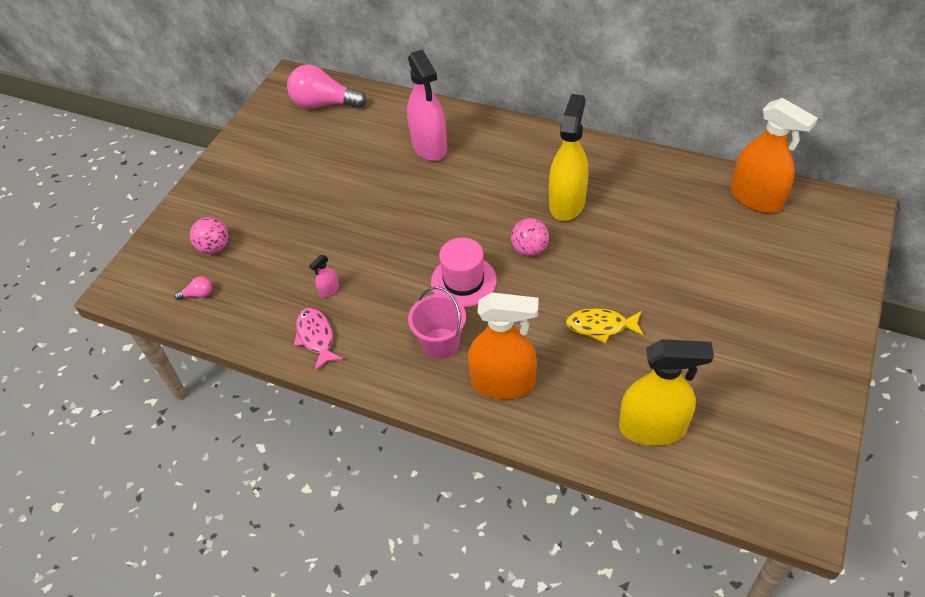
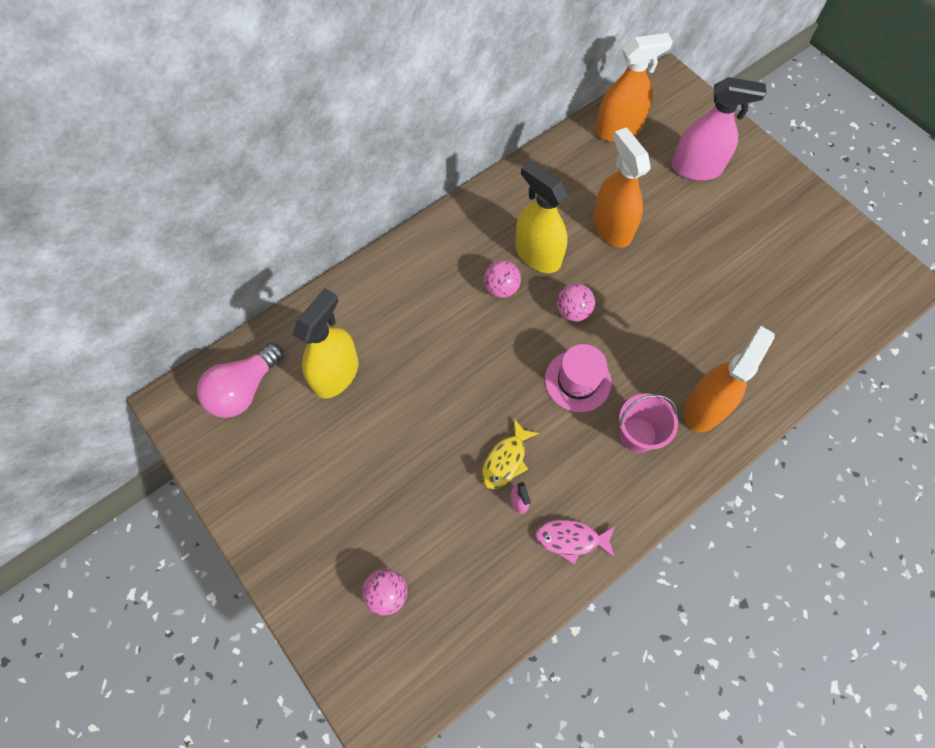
camera: 65 degrees left, 15 degrees up
(198, 294) = (446, 636): pink light bulb -> none
(429, 146) = (386, 323): pink spray bottle -> pink spray bottle (696, 168)
(514, 195) = (501, 288): none -> pink ball
(601, 326) = (685, 306): yellow fish -> yellow fish (506, 460)
(640, 239) = (611, 227): none -> orange spray bottle
(652, 427) = (797, 327): yellow spray bottle -> yellow spray bottle (336, 374)

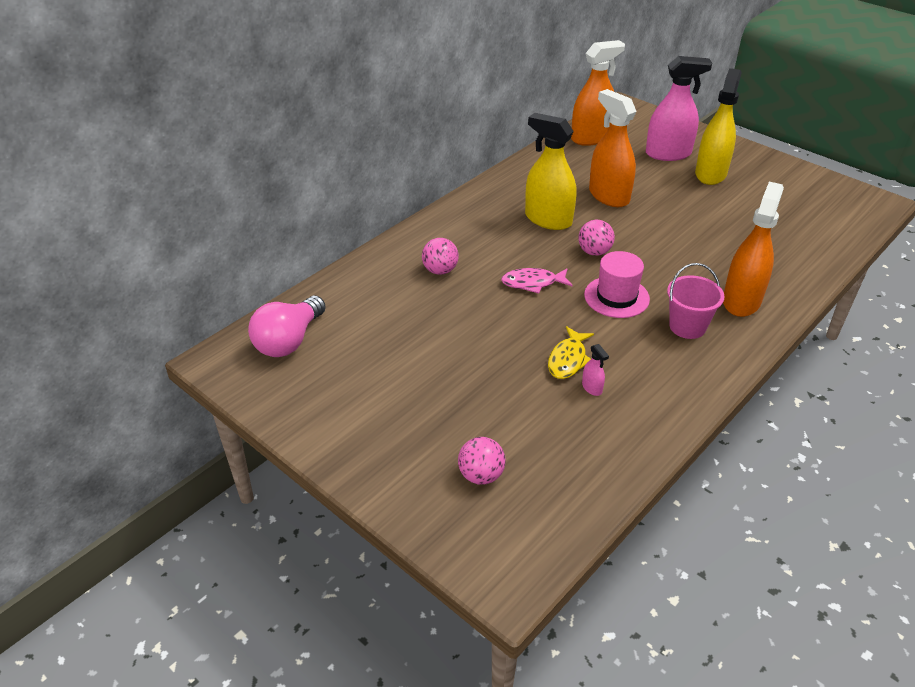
camera: 10 degrees left, 25 degrees down
(336, 374) = (380, 319): yellow spray bottle -> yellow spray bottle (710, 174)
(501, 288) = (522, 244): pink ball -> pink ball (440, 270)
(571, 539) = (653, 408): pink fish -> pink fish (533, 283)

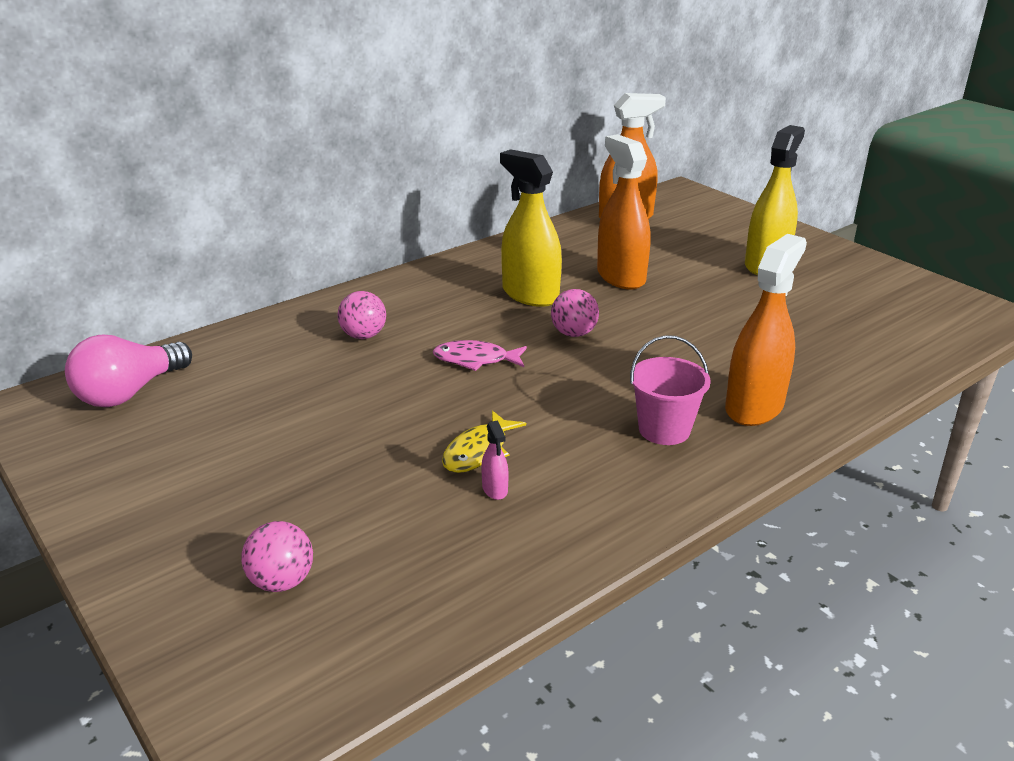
camera: 10 degrees right, 10 degrees down
(616, 297) = (580, 386): pink hat -> none
(668, 154) = (718, 240): pink spray bottle -> none

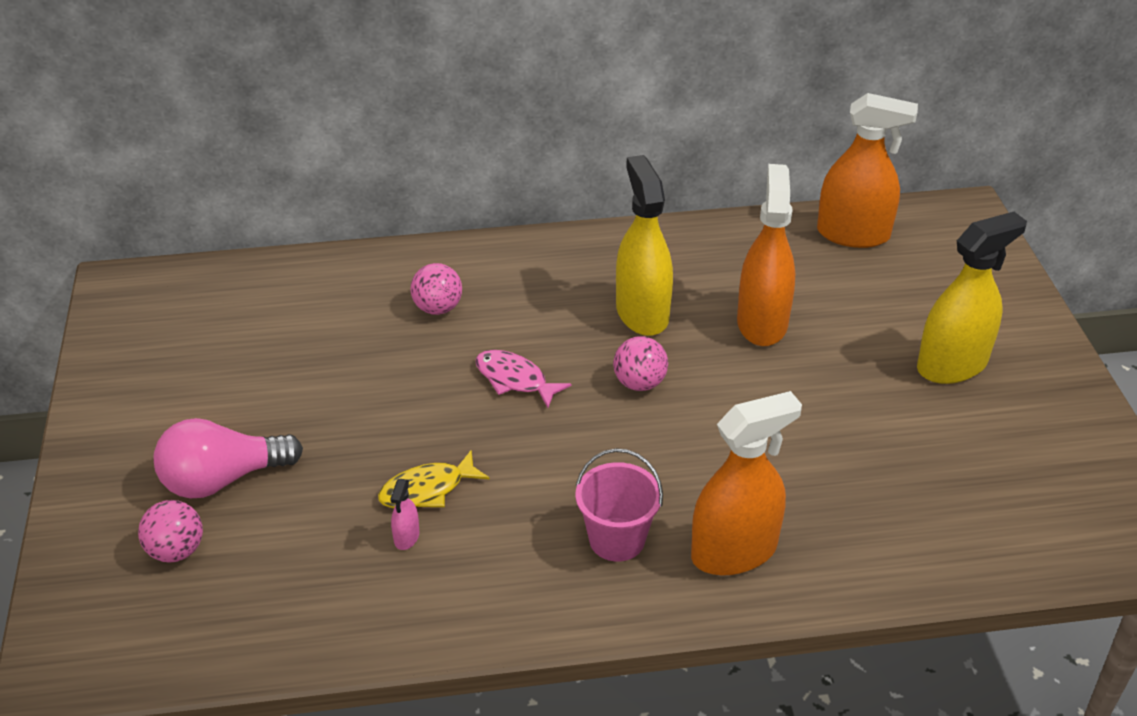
camera: 30 degrees right, 10 degrees up
(129, 392) = (199, 301): pink light bulb -> pink light bulb (223, 479)

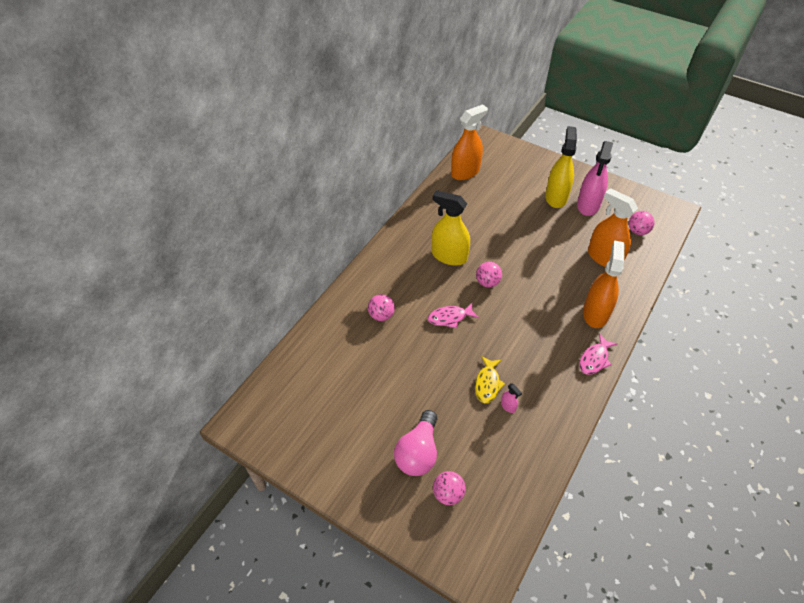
camera: 50 degrees left, 10 degrees up
(617, 539) = (563, 342): pink bucket -> none
(624, 601) = (594, 359): none -> pink fish
(762, 323) = (488, 228): orange spray bottle -> orange spray bottle (604, 258)
(993, 415) = (588, 205): none -> pink spray bottle
(1023, 515) = (637, 231): none -> pink ball

